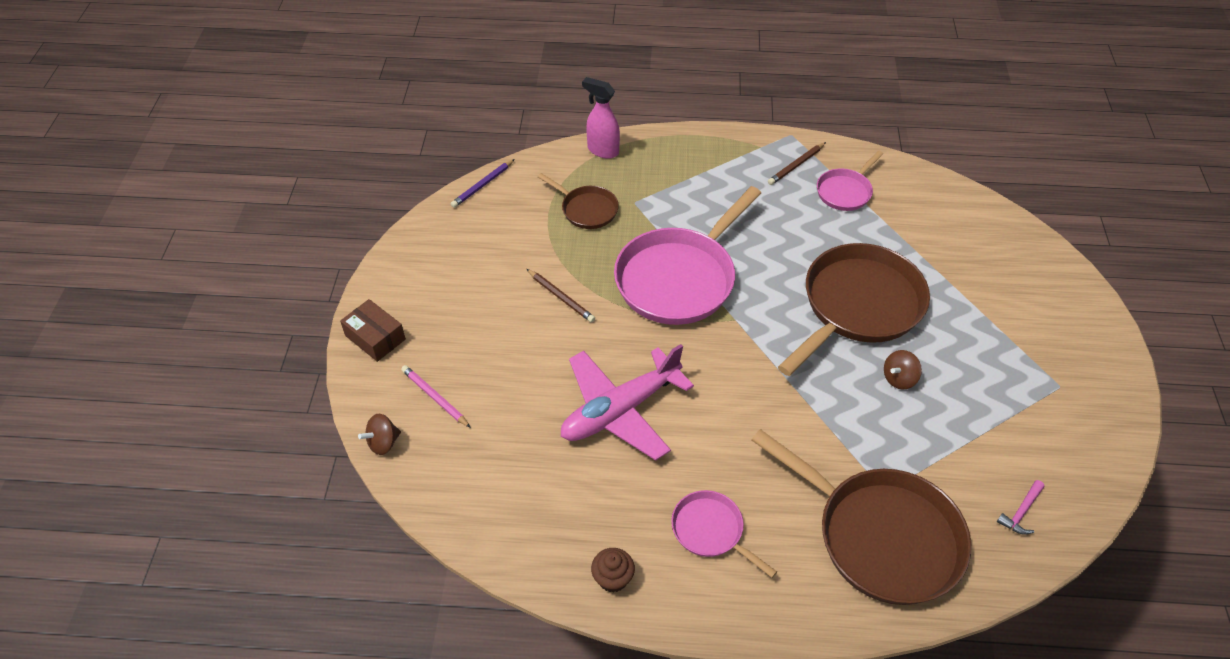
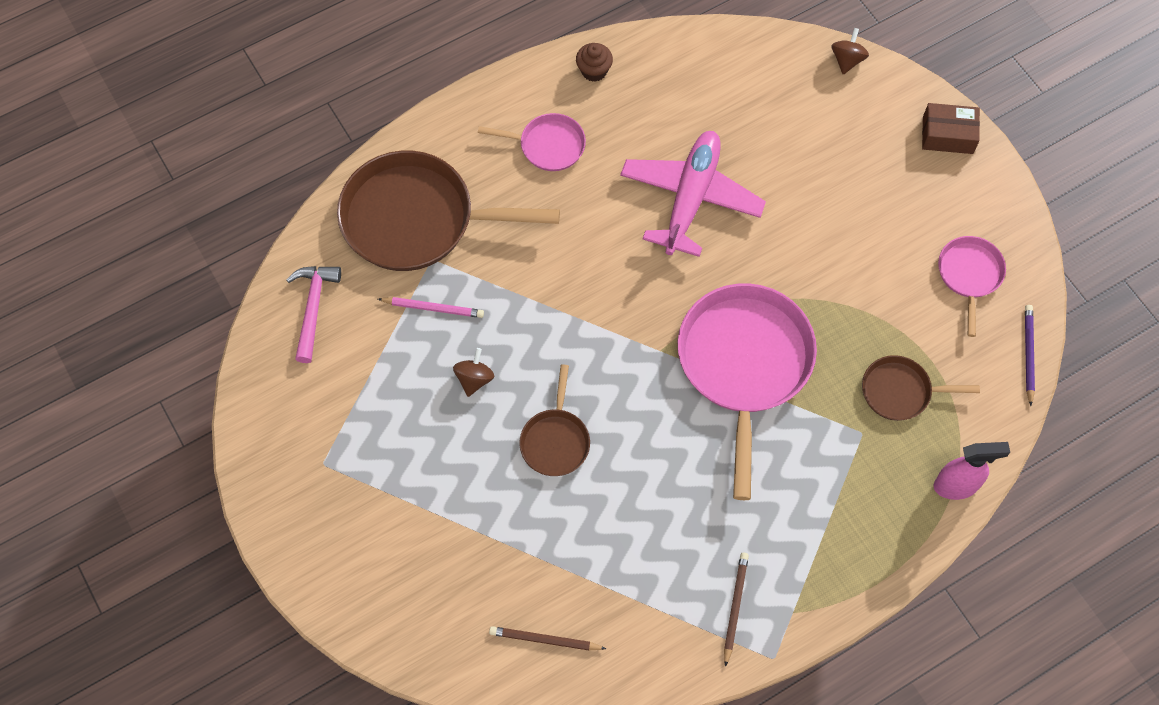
camera: 145 degrees right, 15 degrees up
(435, 397) = (846, 117): pink pencil -> pink pencil (433, 308)
(561, 297) = (832, 273): brown pencil -> brown pencil (544, 640)
(845, 191) = (657, 600): pink pan -> pink pan (969, 275)
(857, 306) = (555, 440): brown pan -> brown pan, size x0.50
(1021, 512) = (313, 308): pink hammer -> pink hammer, size x1.63

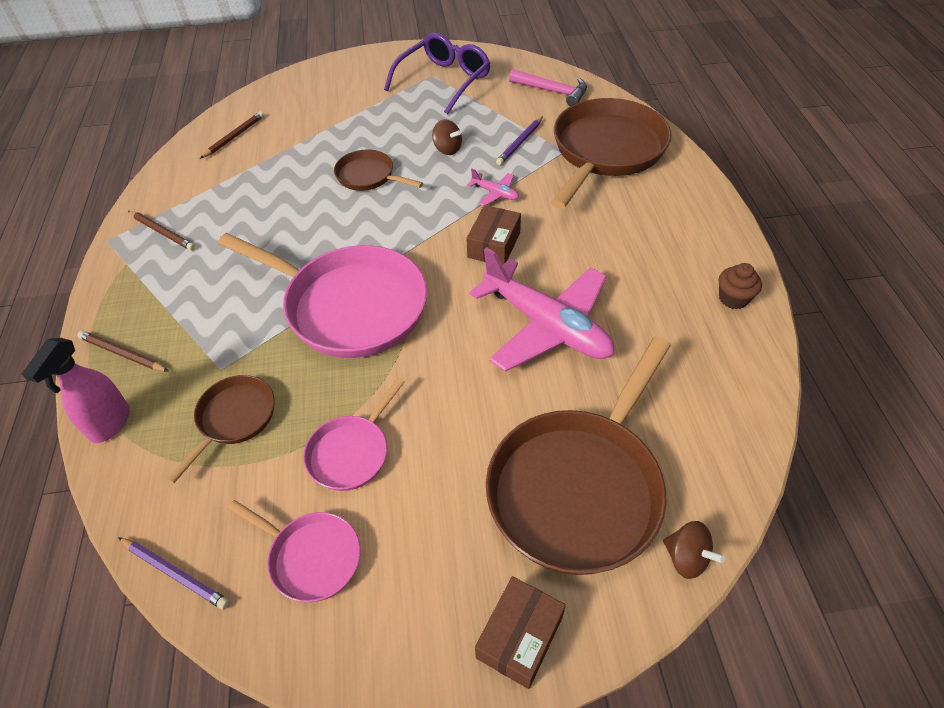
camera: 115 degrees right, 15 degrees down
(331, 443) = (444, 81): none -> purple glasses
(433, 308) = (520, 143): pink pencil -> purple pencil
(532, 301) = (495, 193): none -> pink plane
(547, 145) = (651, 242): pink pan -> pink pan (352, 452)
(609, 274) = (494, 245): none -> brown box
(828, 132) = (579, 486): none -> brown pan
(891, 529) = (123, 354): none -> brown pencil

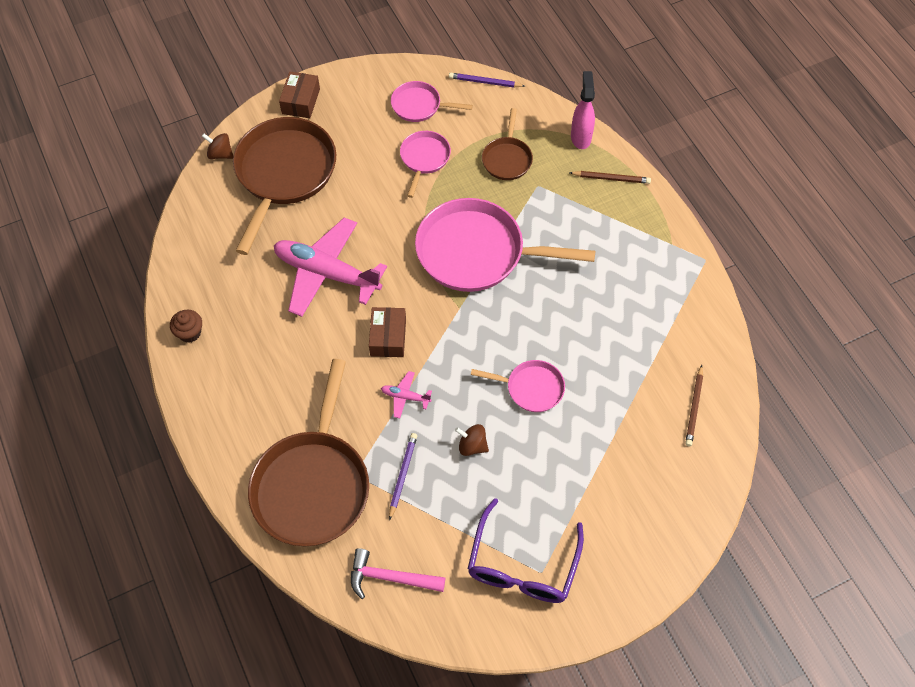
camera: 160 degrees right, 10 degrees up
(162, 232) = (668, 279): brown pencil -> none
(369, 176) = (531, 388): brown pan -> pink pan

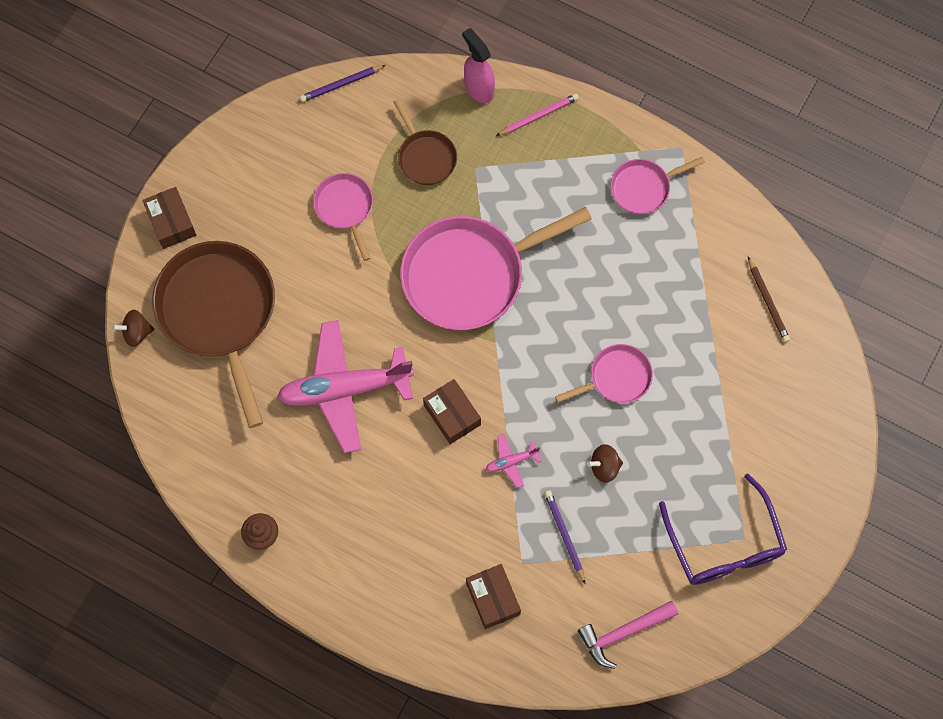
camera: 35 degrees left, 10 degrees up
(313, 484) = (493, 598): brown pan -> brown box
(419, 106) = (296, 152): pink pan -> pink pan (644, 188)
(611, 178) = (538, 116): brown pencil -> pink pencil

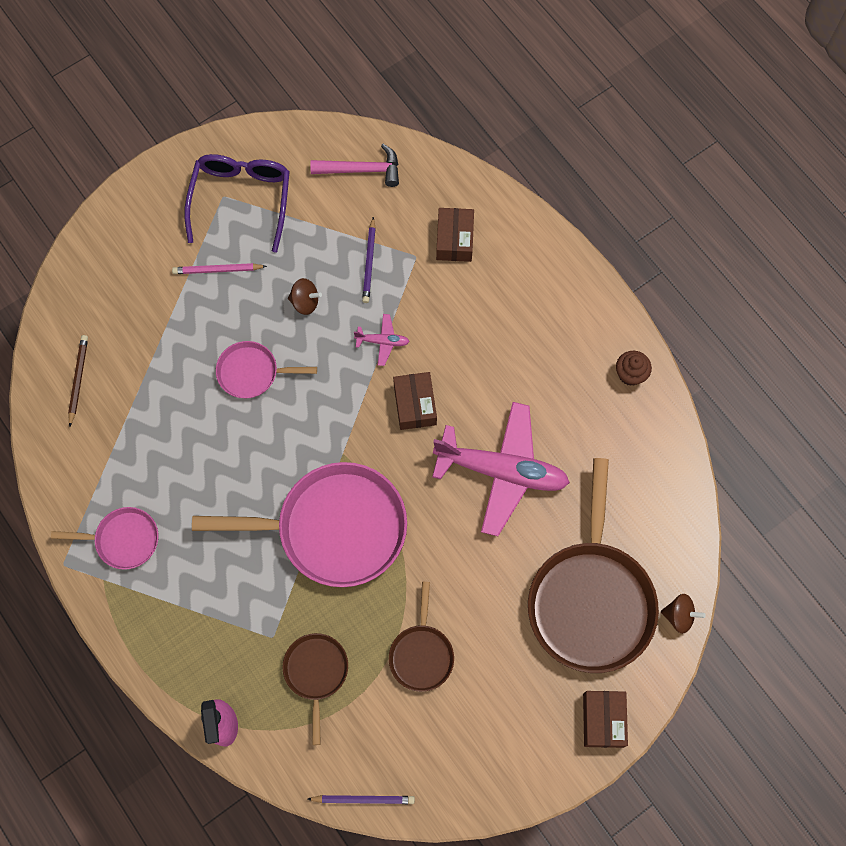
camera: 155 degrees left, 0 degrees up
(345, 208) = (421, 653): pink pan -> brown pan
(538, 116) = (181, 665): pink pencil -> pink pencil (217, 270)

